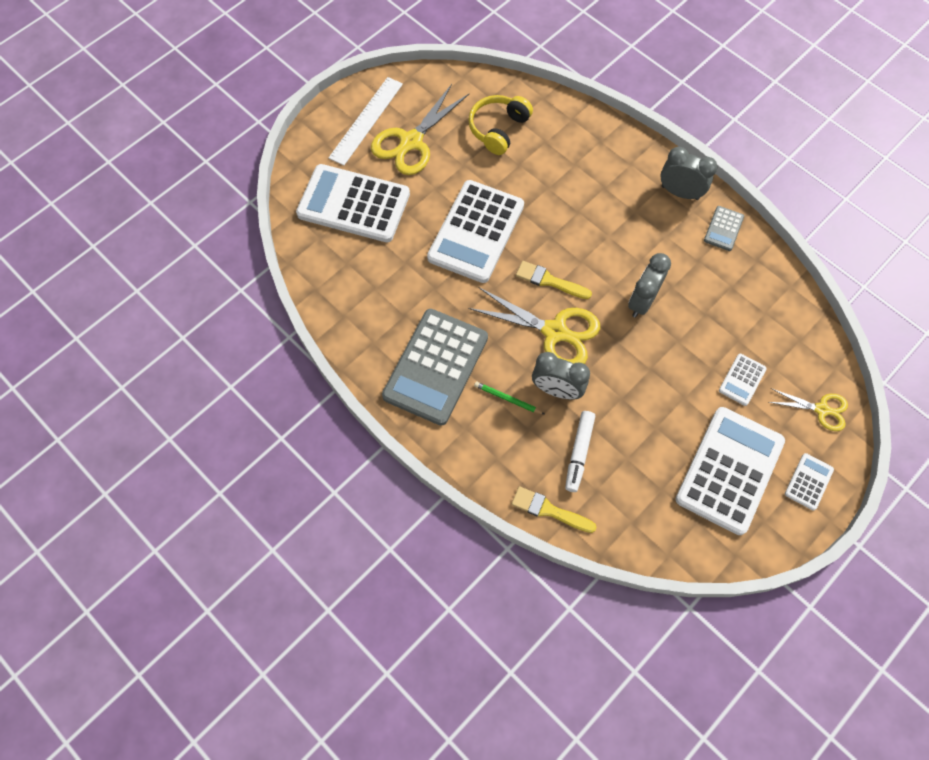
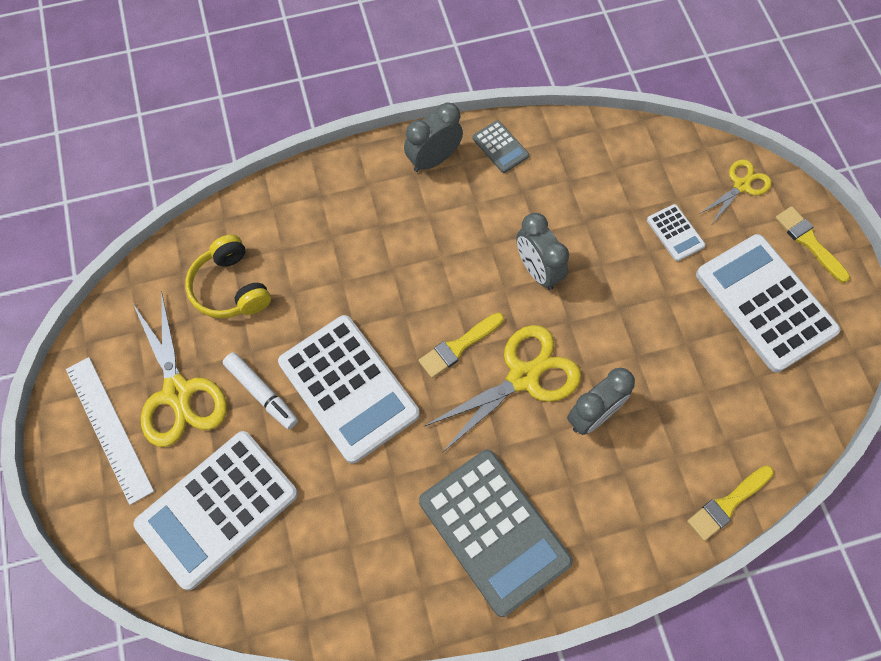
camera: 60 degrees left, 0 degrees up
(507, 399) = (576, 473): green pencil -> none
(579, 452) = (677, 435): white marker -> white marker (261, 393)
(808, 481) = (809, 242): white calculator -> yellow brush

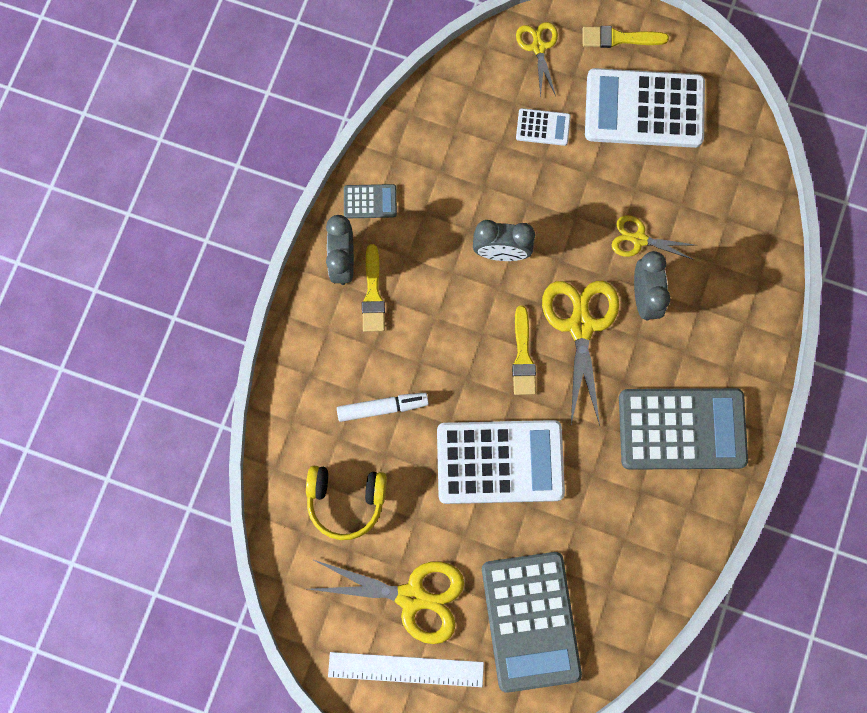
camera: 55 degrees left, 10 degrees up
(217, 509) = (530, 621): white calculator -> grey calculator
(261, 393) = (457, 531): white marker -> white marker (382, 408)
(642, 375) = (639, 239): none -> yellow scissors
(727, 504) = (769, 254): yellow brush -> yellow brush (373, 294)

